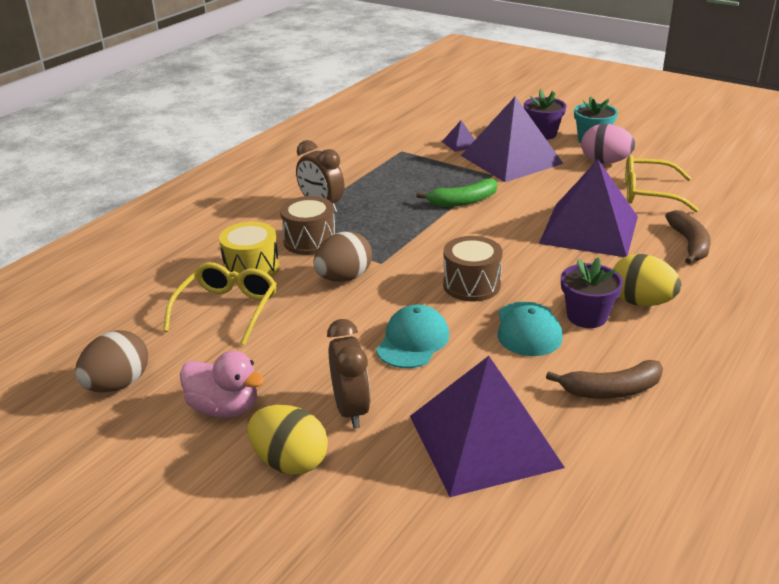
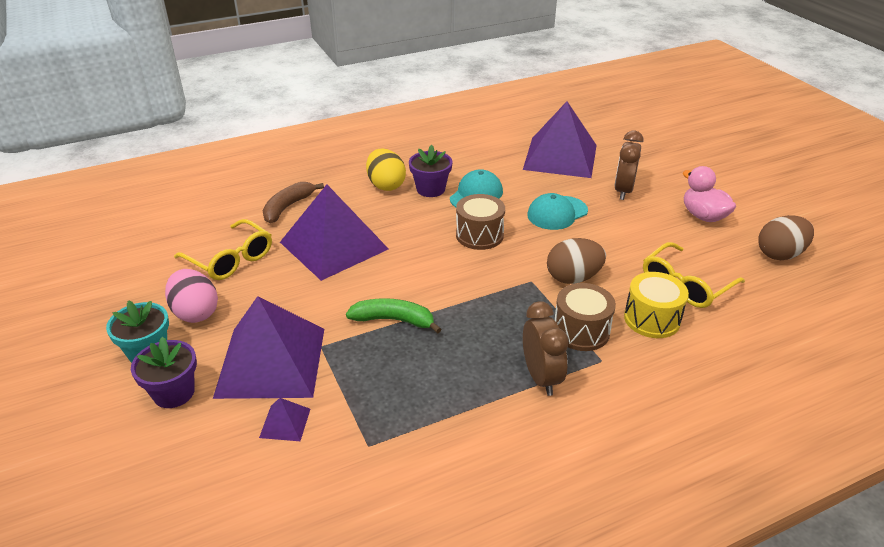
camera: 150 degrees left, 5 degrees up
(290, 462) = (671, 180): yellow egg -> none
(611, 390) = (470, 154): brown banana -> none

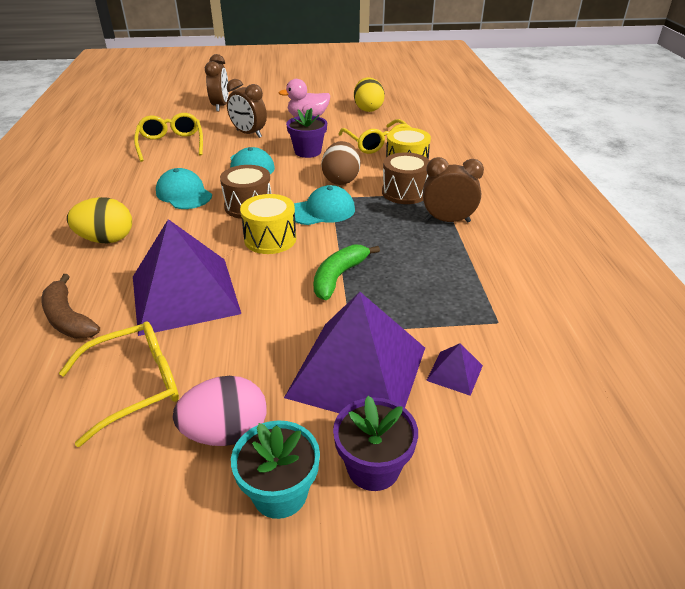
camera: 70 degrees left, 0 degrees up
(430, 189) = (146, 215): purple flower pot -> purple flower pot (308, 152)
(432, 264) = (270, 239): none -> yellow drum
(500, 281) = (322, 211): none -> turquoise cap
(560, 157) = (171, 144): purple pyramid -> yellow glasses
(670, 154) = (220, 106): none -> brown clock
(780, 254) = (368, 109): brown egg -> yellow egg

